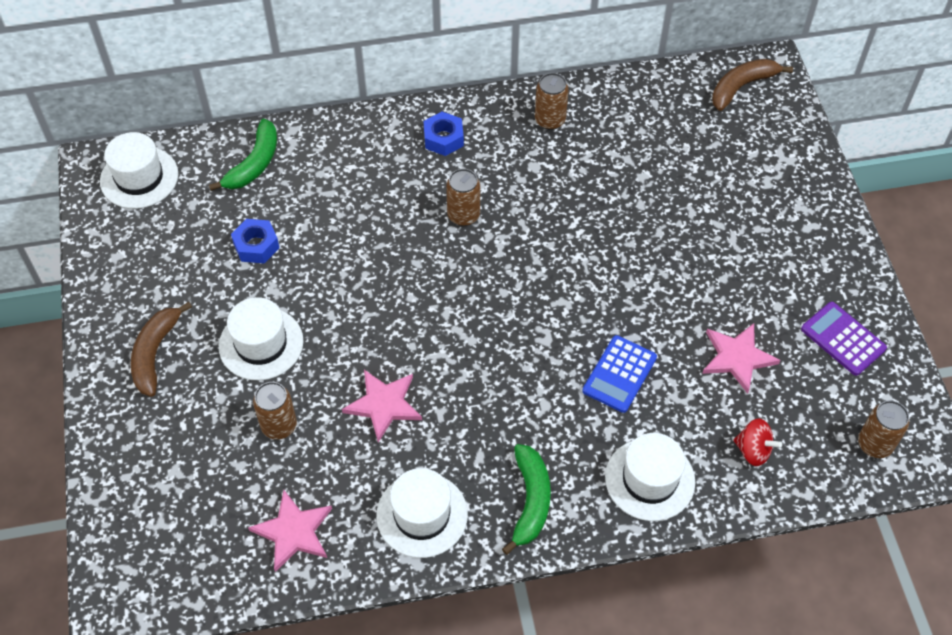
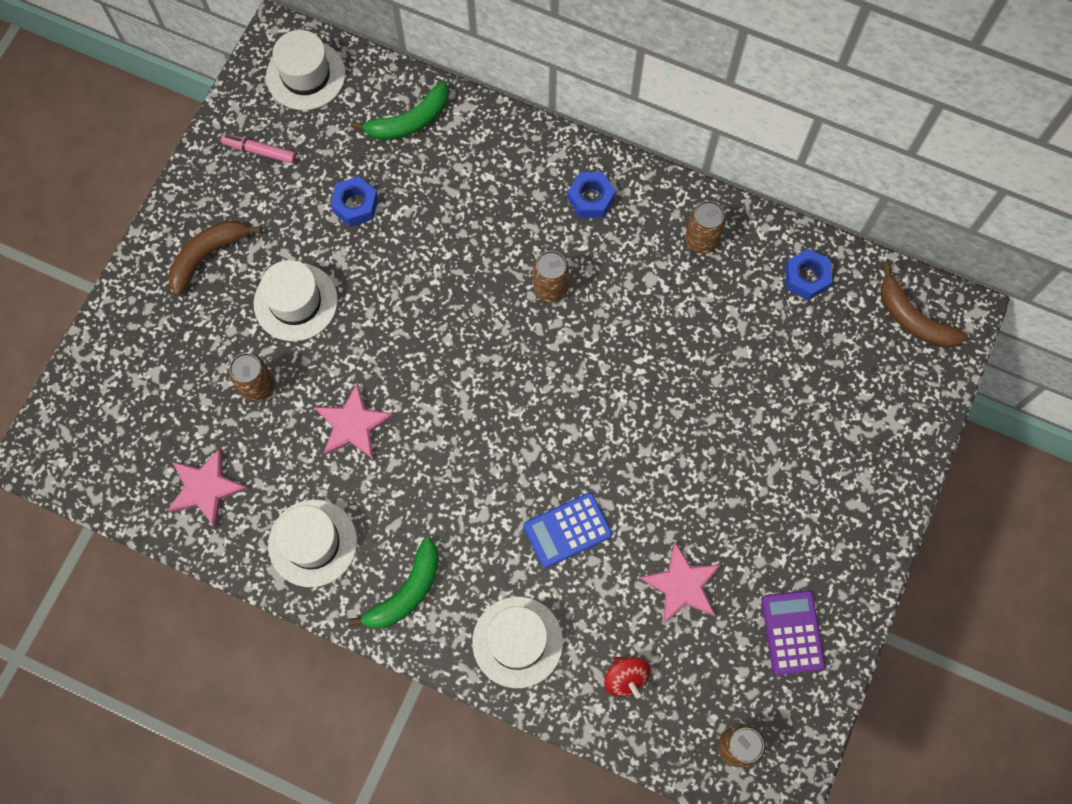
camera: 35 degrees right, 15 degrees up
(141, 252) = (260, 151): none -> pink marker
(646, 102) = (806, 277): none -> blue nut
(741, 87) = (913, 319): brown banana -> brown banana turned 135 degrees counterclockwise

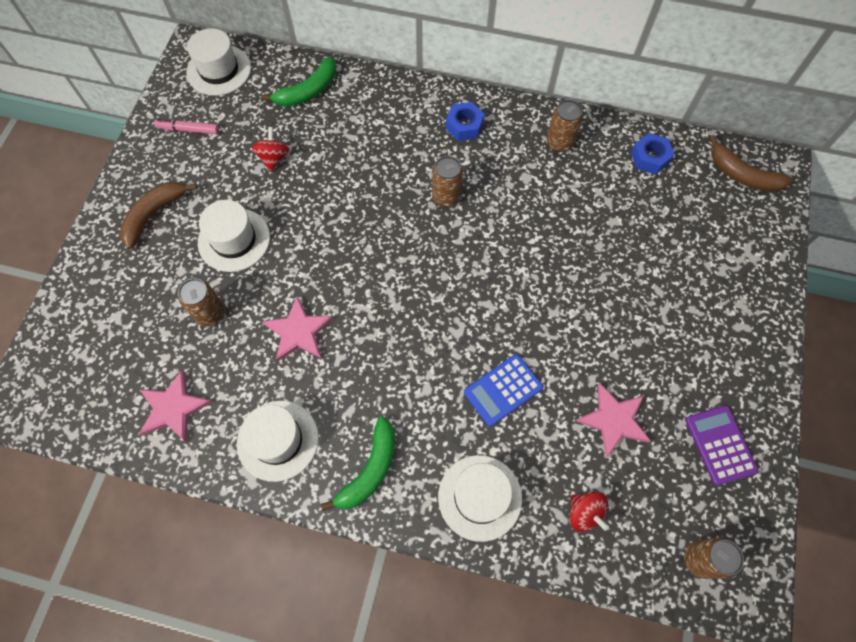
camera: 10 degrees left, 5 degrees down
(355, 205) = (273, 158): blue nut -> red spinning top

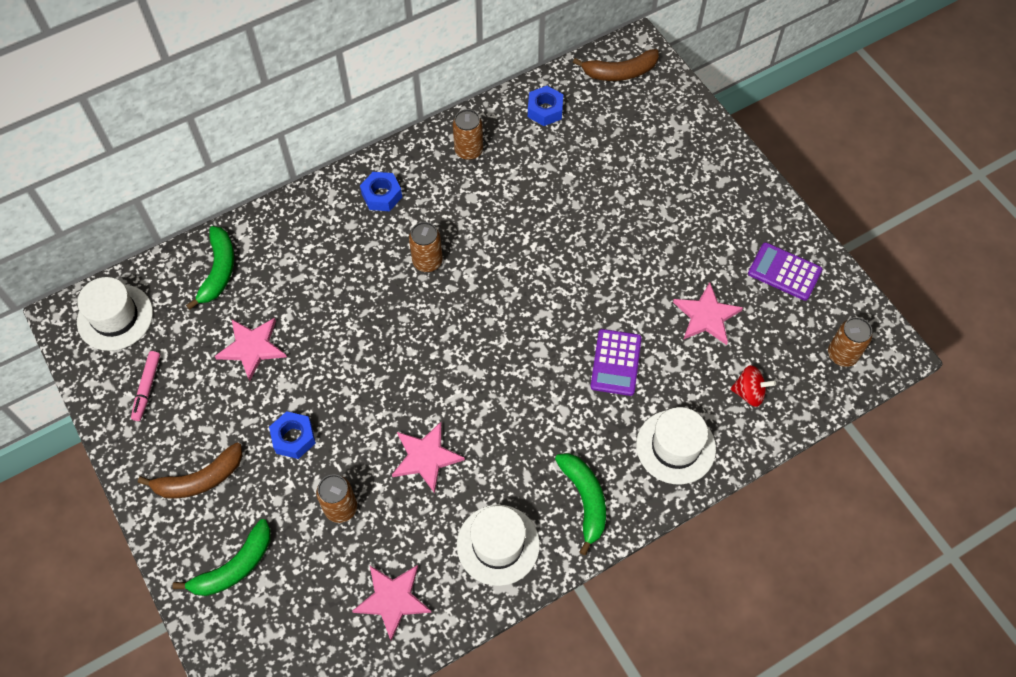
camera: 45 degrees left, 5 degrees down
(111, 290) = (234, 567): none -> green banana
(154, 215) = (200, 479): brown banana -> brown banana turned 105 degrees counterclockwise
(188, 130) = (147, 388): pink marker -> pink marker turned 45 degrees counterclockwise
(234, 240) = (294, 438): white hat -> blue nut
(273, 158) = (252, 348): red spinning top -> pink star
(503, 390) = (616, 362): blue calculator -> purple calculator

